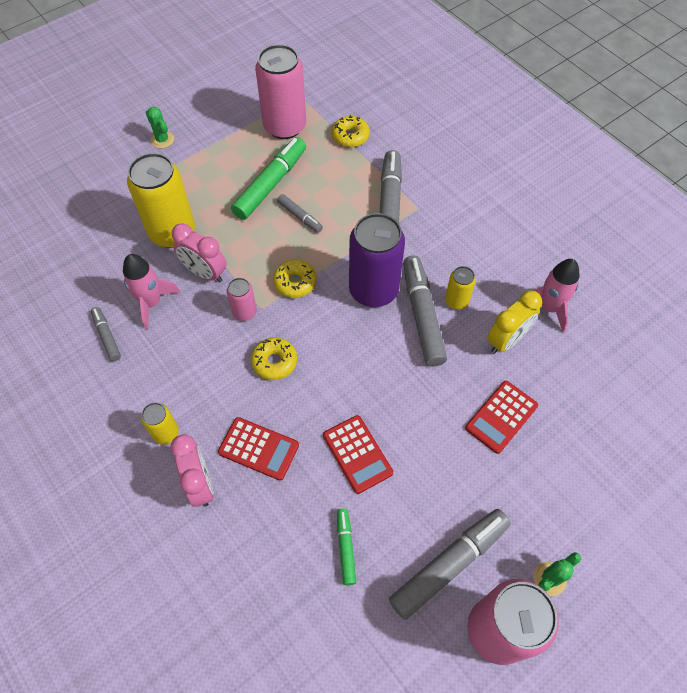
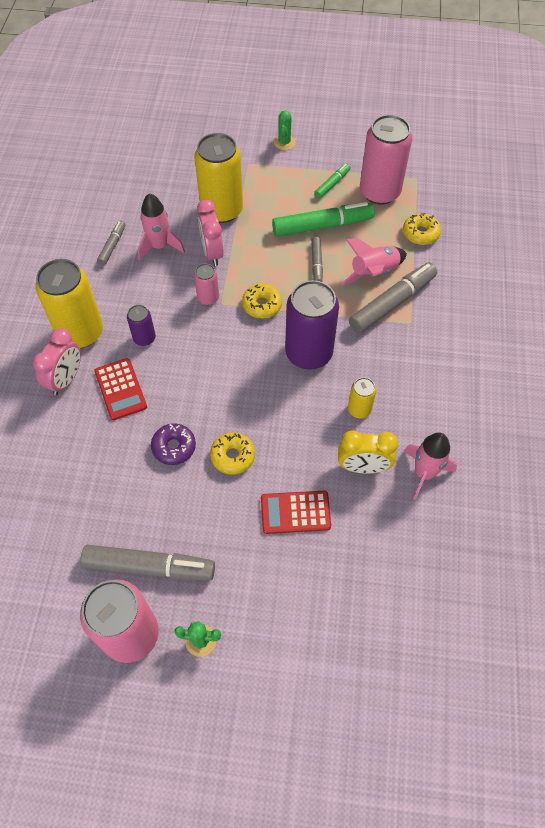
camera: 45 degrees right, 0 degrees up
(166, 433) = (81, 332): yellow can -> yellow can, size x2.06
(229, 389) = (144, 338): none -> purple can
(274, 362) = (190, 345): yellow donut -> yellow donut (233, 456)
(345, 547) = (102, 495): green marker -> green marker (332, 184)
(351, 191) = (374, 273): none -> pink rocket
(357, 454) = (174, 447): red calculator -> purple donut
(422, 315) = (322, 398): grey marker -> none

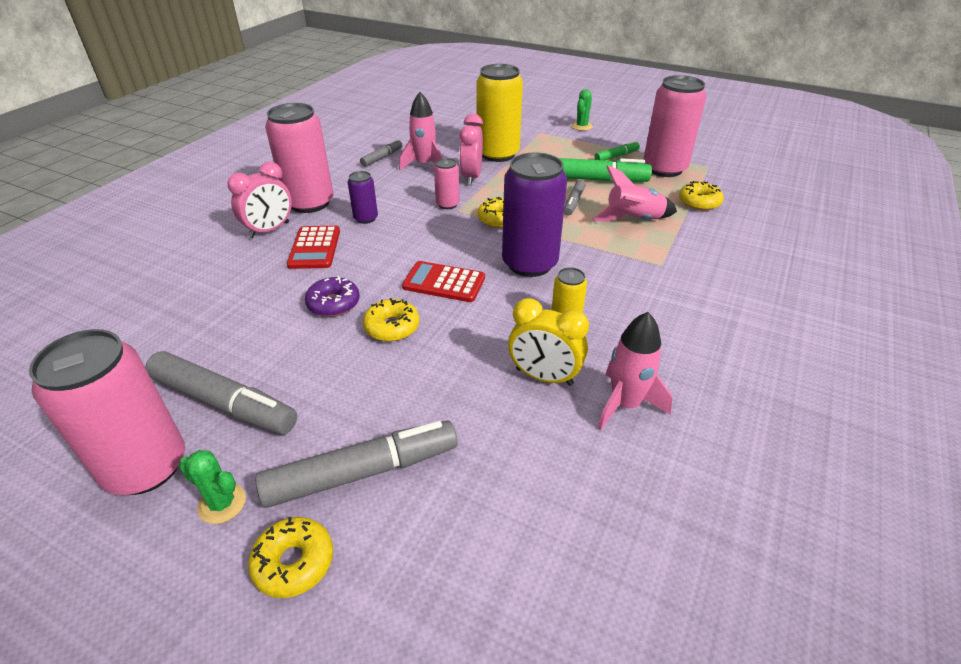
camera: 20 degrees right, 20 degrees down
(81, 332) = (310, 203): yellow can -> pink can
(270, 660) = (294, 562): none -> yellow donut
(295, 512) = (433, 399): red calculator -> red calculator (444, 282)
(392, 303) = (645, 245): grey marker -> grey marker (362, 472)

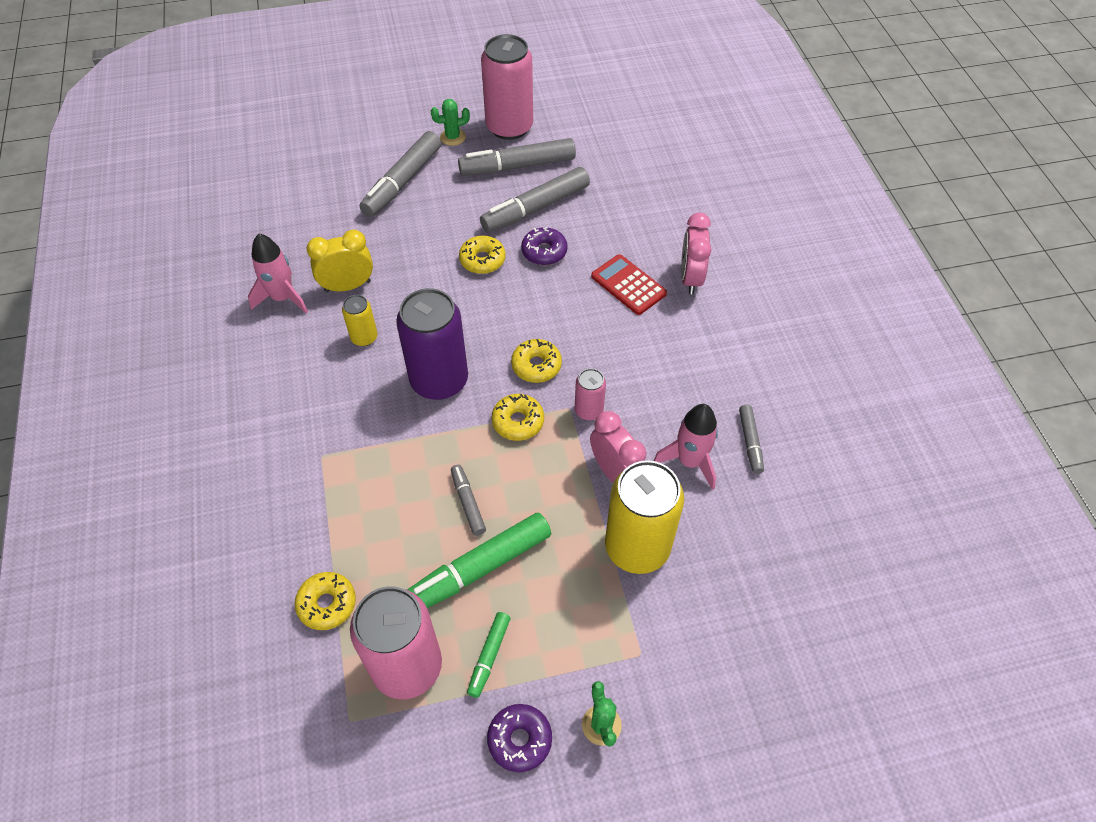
camera: 140 degrees right, 15 degrees up
(281, 345) = (535, 208): none -> grey marker
(294, 562) = (393, 140): yellow donut -> yellow donut (536, 366)
(310, 203) = (710, 327): pink can -> none
(366, 218) = (636, 341): purple can -> none
(444, 282) = (488, 317): red calculator -> none
(624, 135) = (520, 740): none -> purple donut
(634, 220) = (384, 513): pink rocket -> none

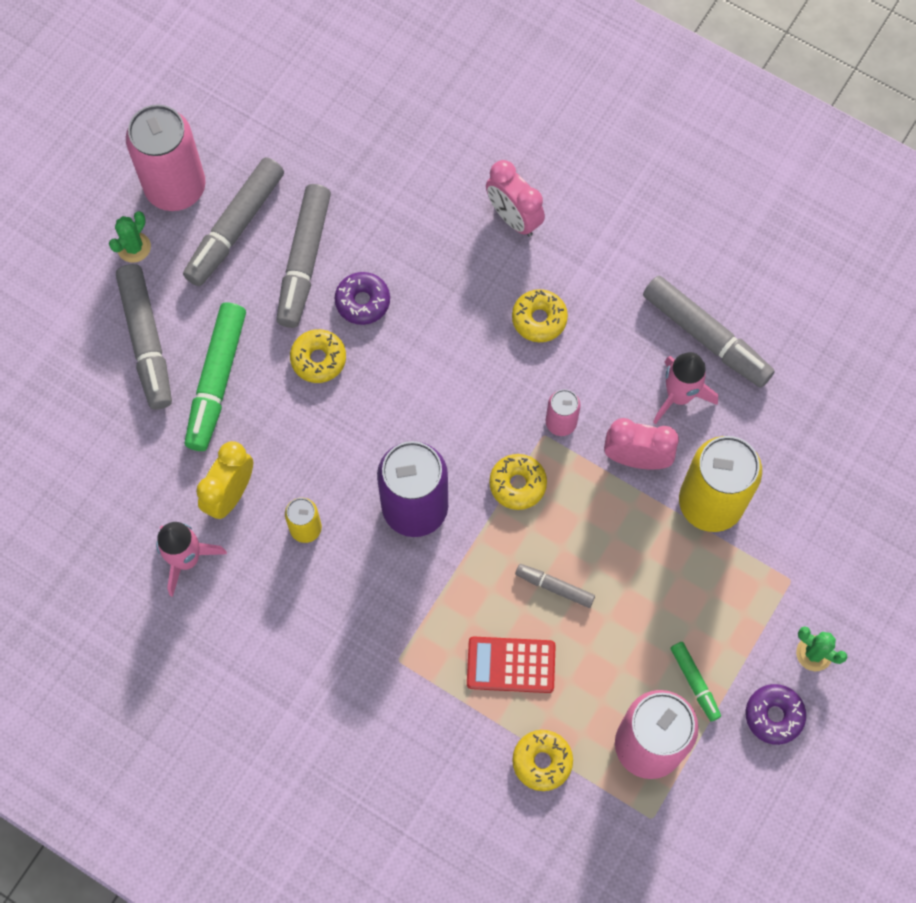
camera: 45 degrees left, 15 degrees up
(479, 568) = (619, 628): green marker -> green marker (217, 381)
(536, 366) = (477, 420): yellow donut -> yellow donut (539, 319)
(628, 285) = (470, 272): red calculator -> red calculator (511, 665)
(750, 442) = (706, 337): grey marker -> grey marker, size x1.94

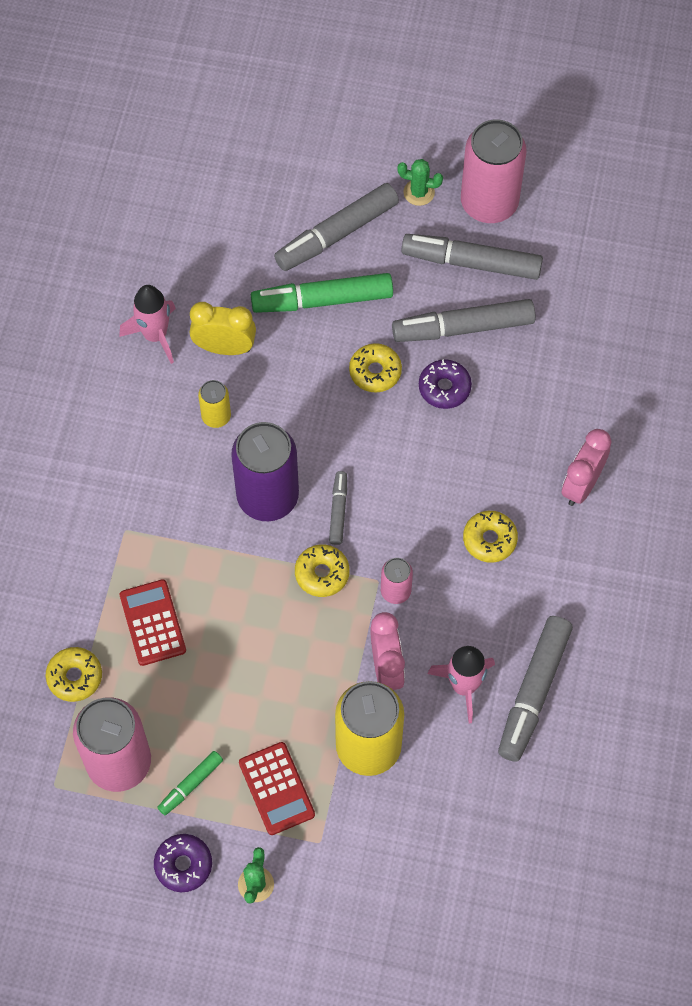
camera: 70 degrees right, 5 degrees down
(554, 587) = (237, 636): grey marker -> grey marker (338, 510)
(725, 602) = (276, 788): none -> red calculator

